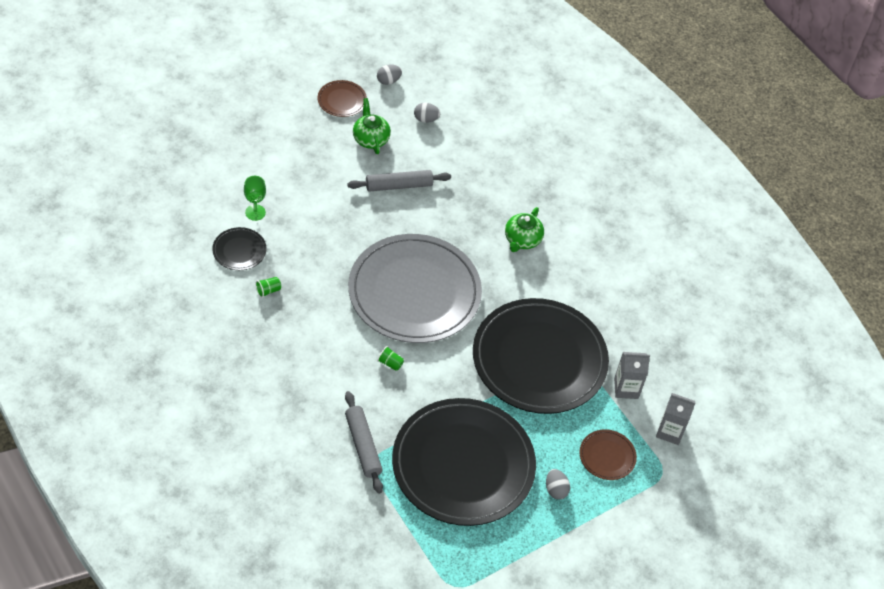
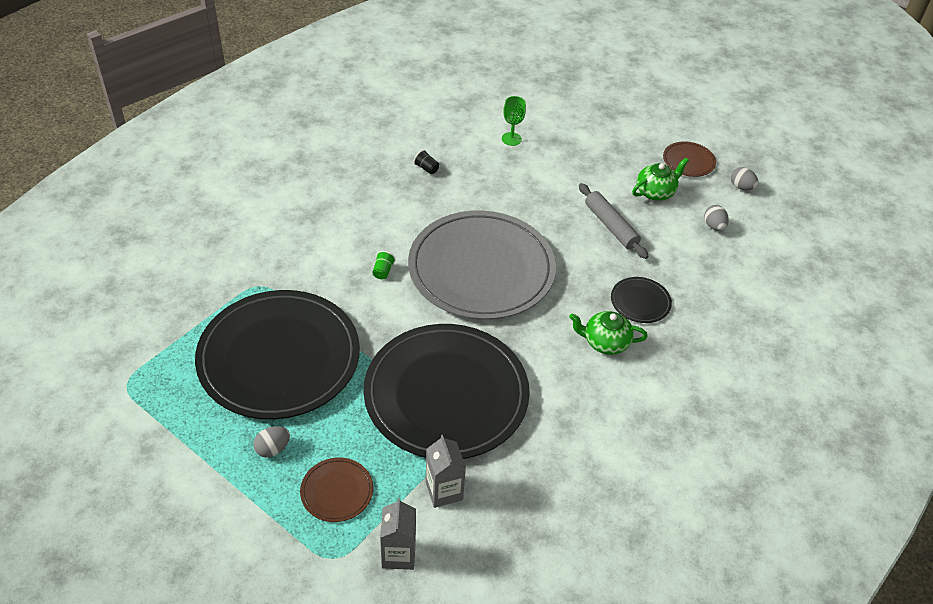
camera: 75 degrees right, 5 degrees down
(239, 250) = (462, 140): black plate -> black plate (640, 302)
(268, 291) = (426, 168): green cup -> black cup
(363, 446) = (275, 274): grey rolling pin -> none

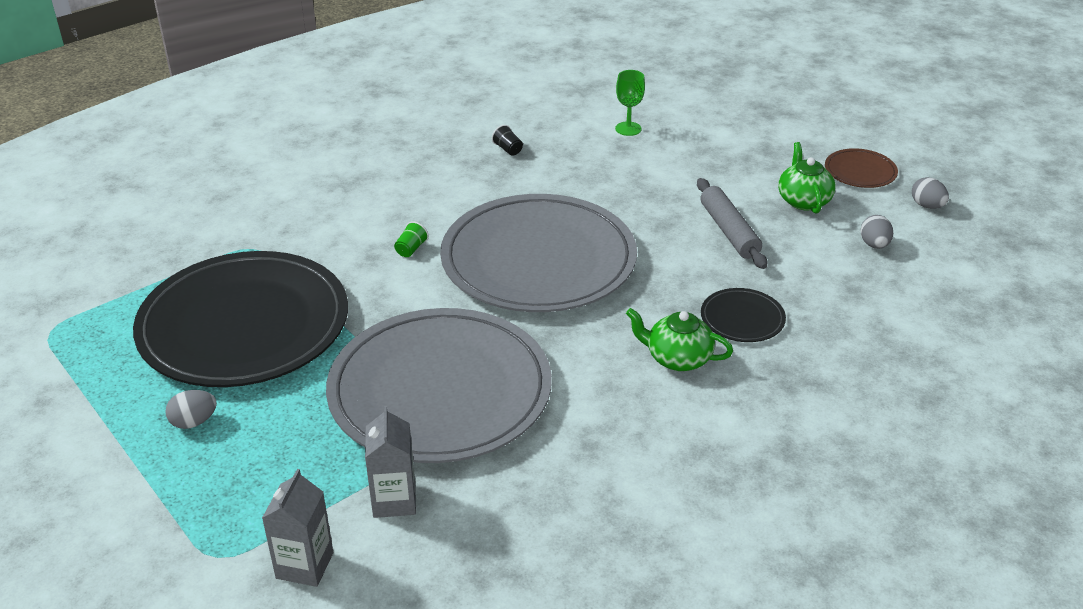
camera: 15 degrees right, 10 degrees down
(337, 491) = (254, 480): brown plate -> none
(446, 394) = (440, 391): black plate -> grey plate
(655, 192) = (803, 200): green teapot -> green teapot turned 75 degrees counterclockwise

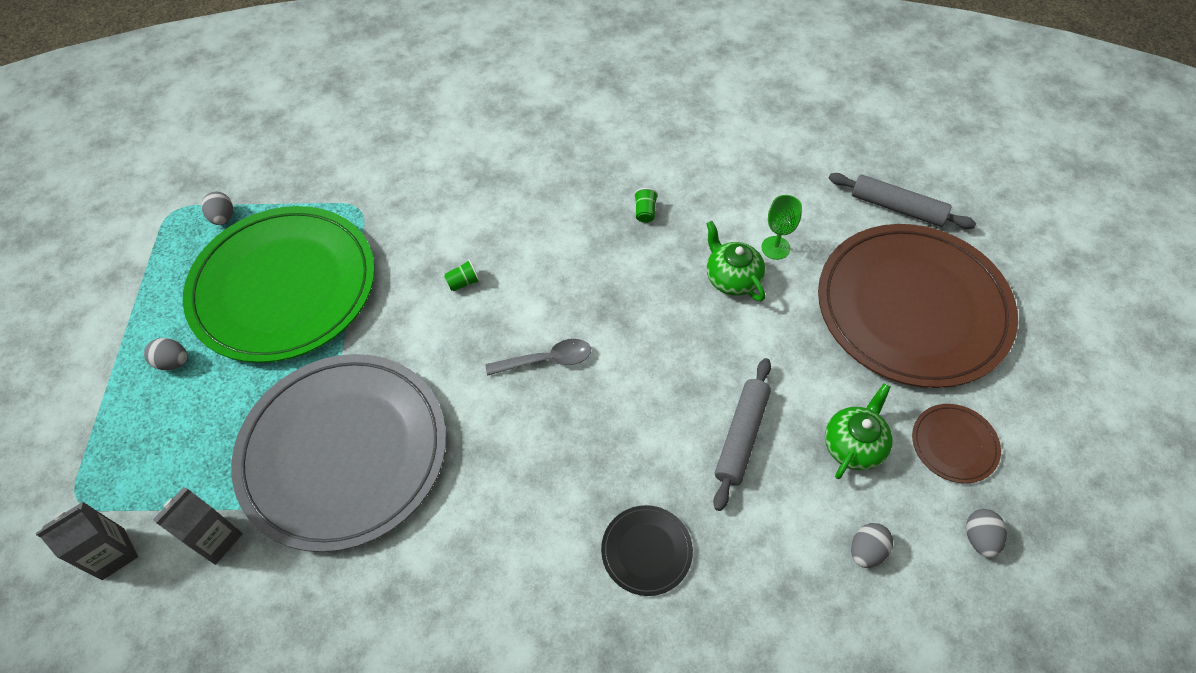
camera: 40 degrees right, 20 degrees up
(116, 311) = (223, 218): none -> grey egg
(244, 325) = (284, 287): black plate -> green plate
(508, 149) = (645, 212): black cup -> green cup
(538, 260) = (546, 360): grey plate -> grey spoon
(677, 358) = (546, 555): green teapot -> green teapot (732, 278)
(683, 76) = (897, 207): none -> grey rolling pin
(755, 120) = (912, 308): none -> brown plate

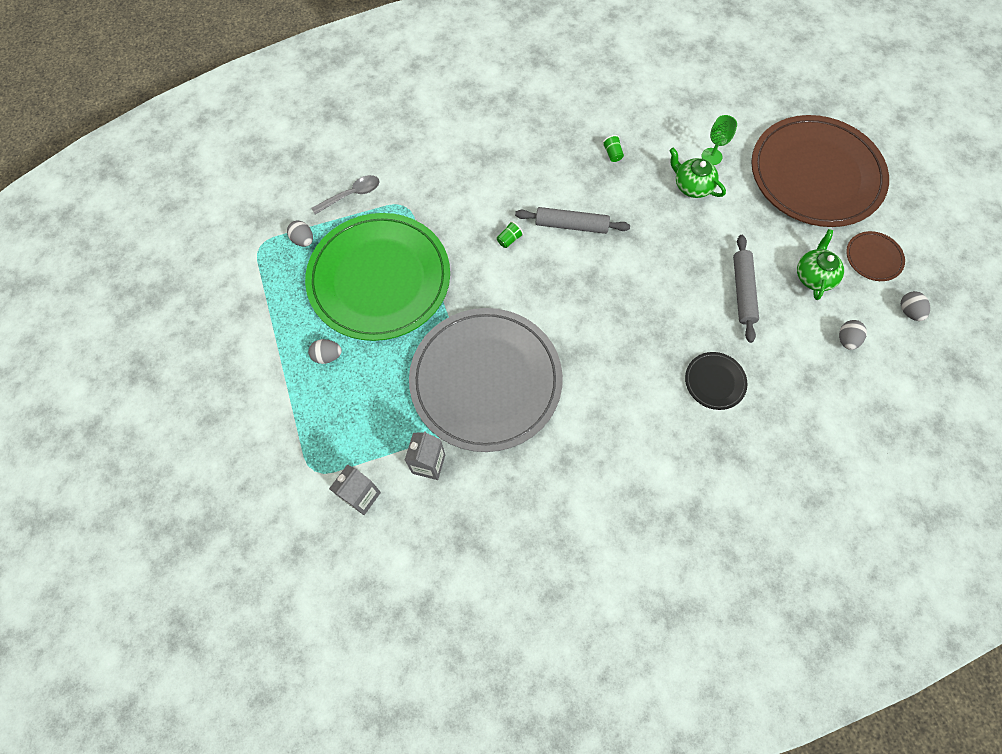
camera: 20 degrees left, 10 degrees up
(546, 360) = (593, 278): grey spoon -> grey spoon (351, 195)
(897, 207) = (779, 106): grey rolling pin -> grey rolling pin (571, 225)

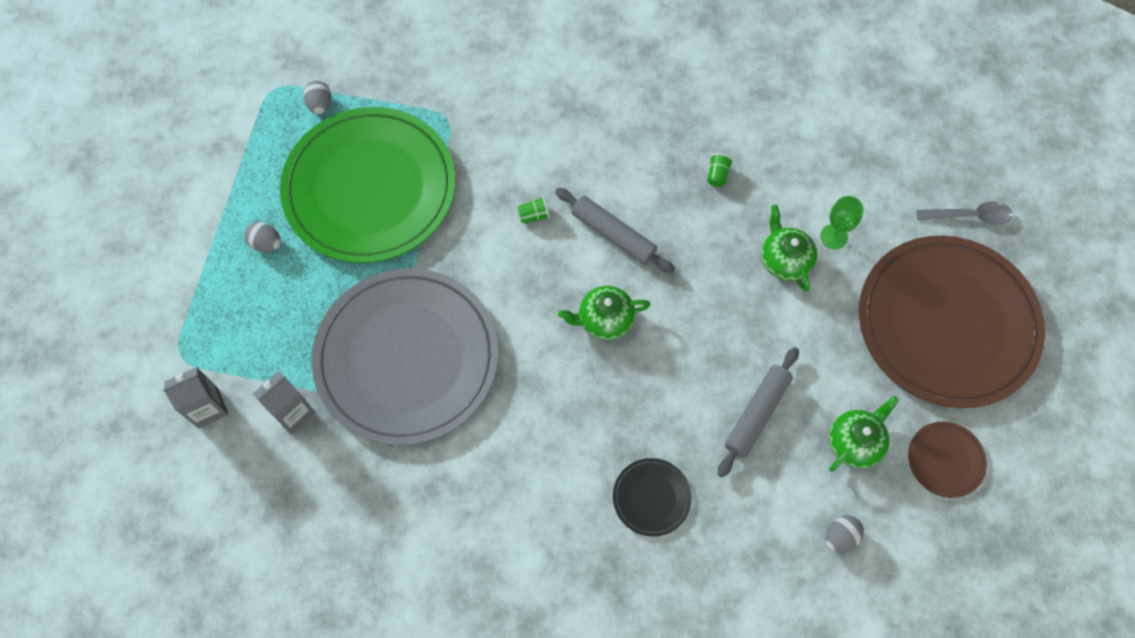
camera: 30 degrees right, 0 degrees up
(351, 195) = (400, 79): grey spoon -> grey spoon (969, 216)
(603, 283) = (604, 320): none -> green teapot
(908, 311) = (941, 546): grey egg -> none

